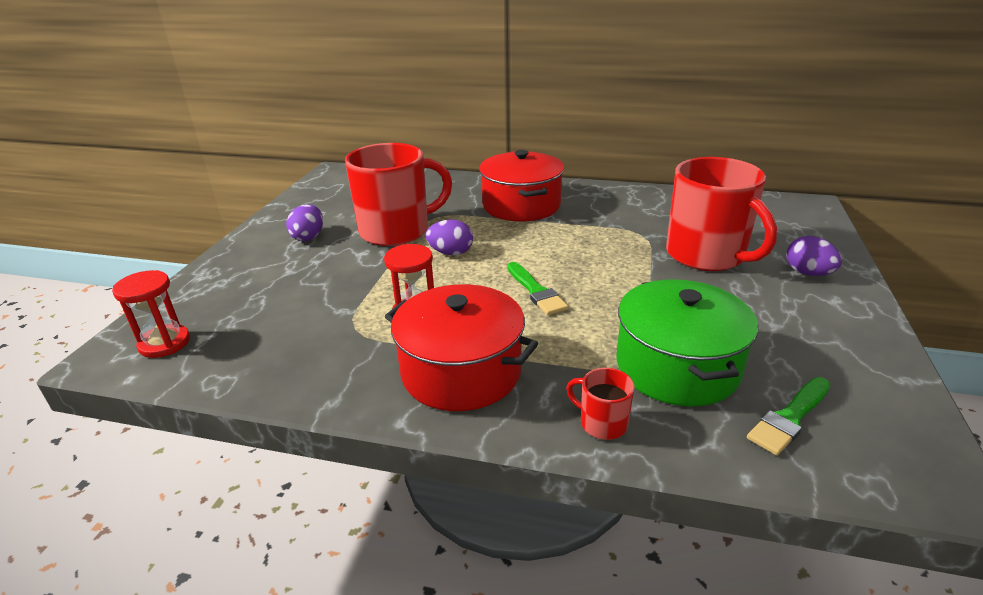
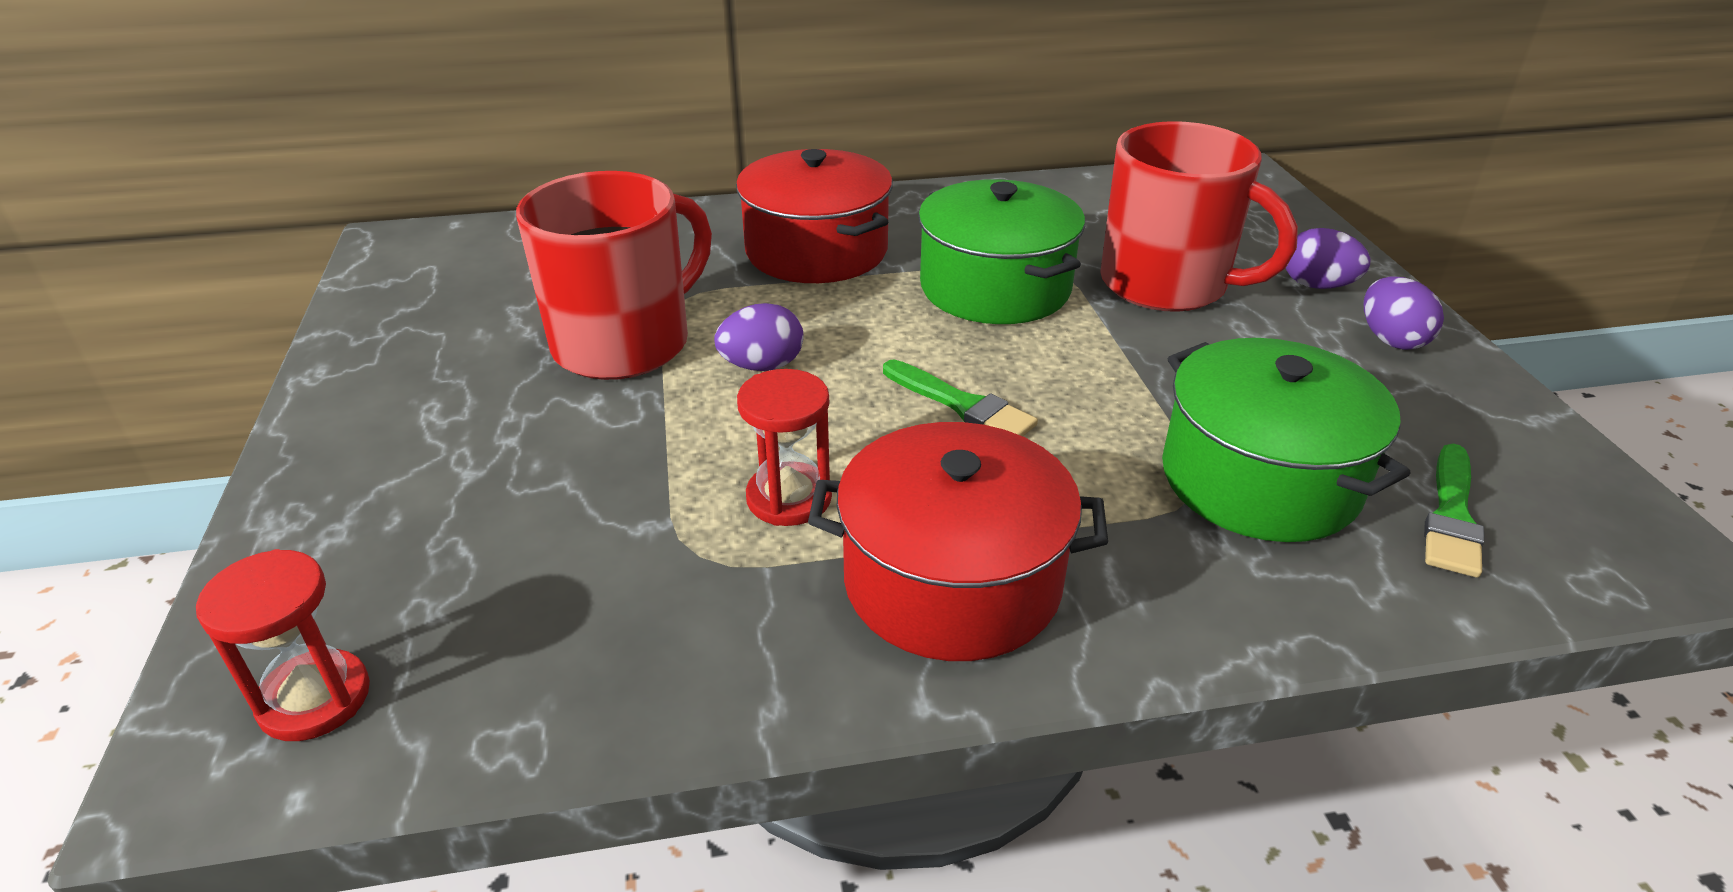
camera: 25 degrees left, 5 degrees up
(308, 237) = (452, 392): purple egg -> purple egg (1391, 339)
(602, 239) = (995, 287): none -> green pot
(602, 423) = (1228, 603): red mug -> none

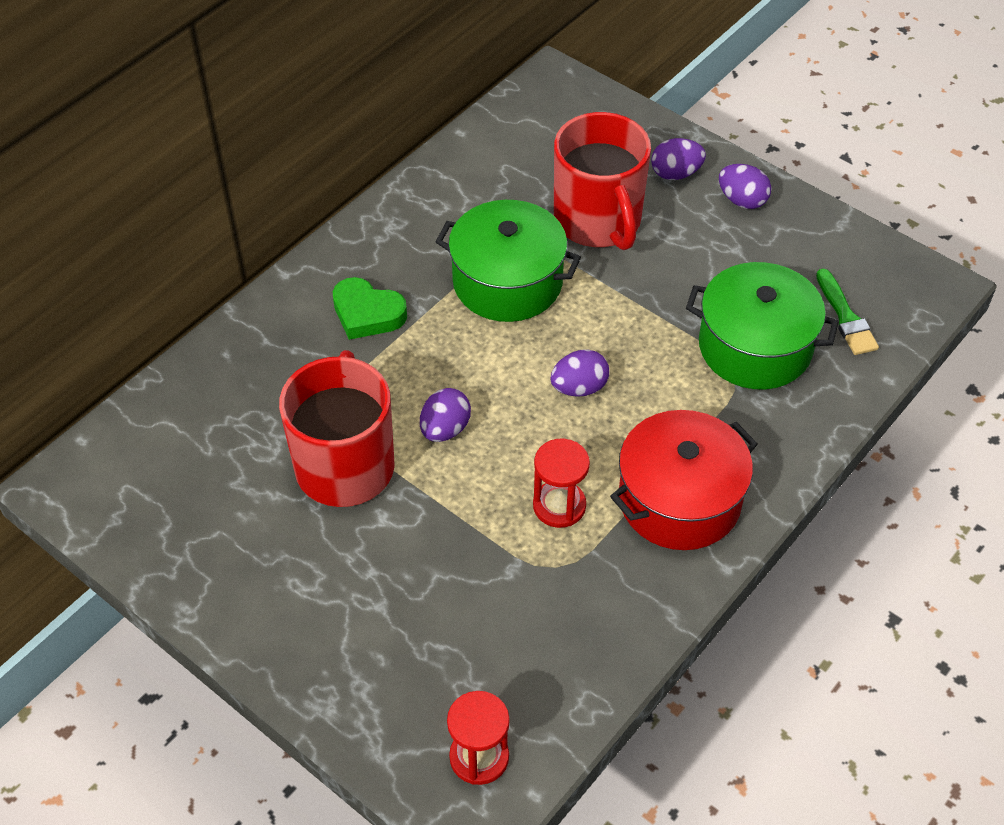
camera: 40 degrees left, 15 degrees up
(816, 251) = (367, 313): red pot -> green heart
(962, 405) = (579, 388): green brush -> purple egg
(1166, 285) = (598, 221): red mug -> red mug turned 75 degrees clockwise

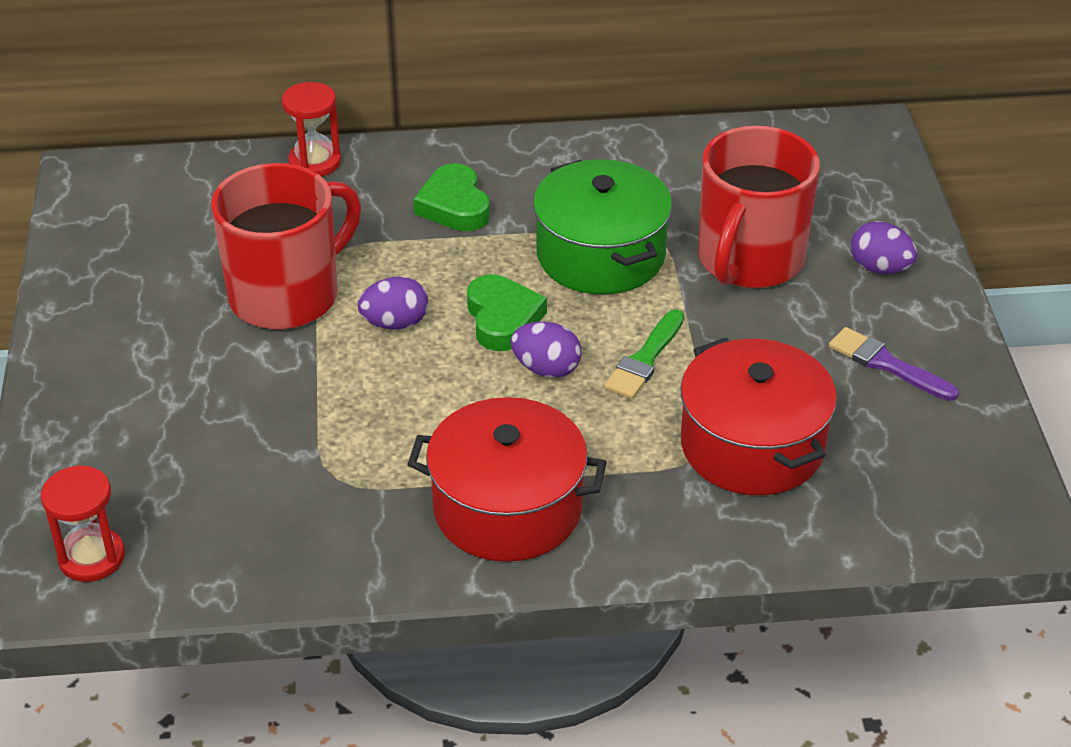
camera: 45 degrees right, 10 degrees down
(507, 373) = (503, 318): none -> green heart
(559, 506) = (403, 439): red hourglass -> red hourglass (315, 162)
(742, 200) = (915, 327): purple egg -> none
(755, 347) = (752, 445): green pot -> red pot
(757, 236) = (887, 364): none -> purple brush
(846, 317) = (880, 483): green brush -> green brush (645, 359)

